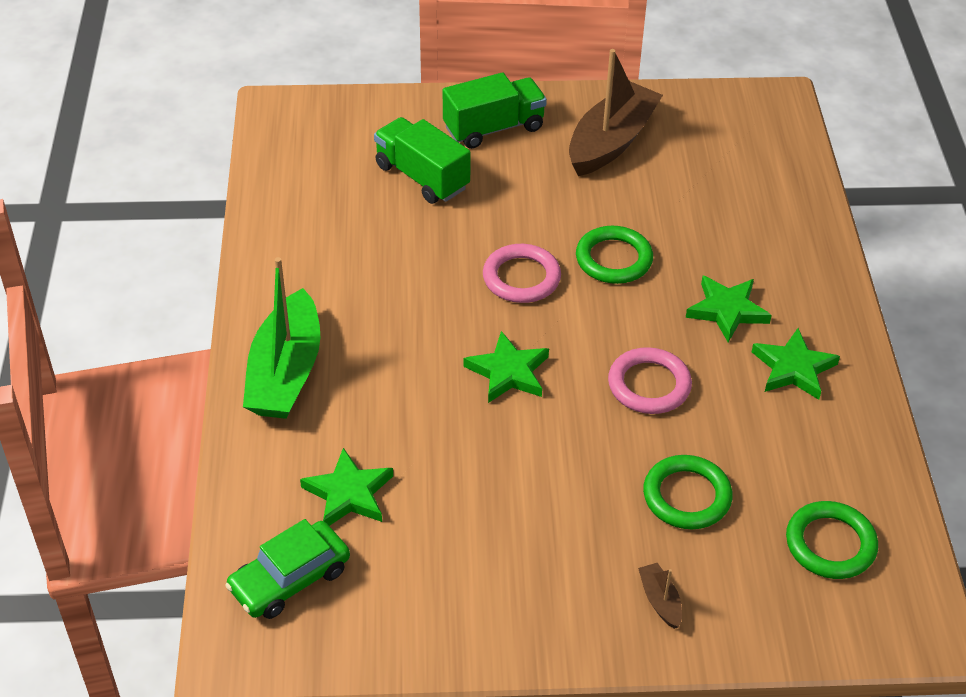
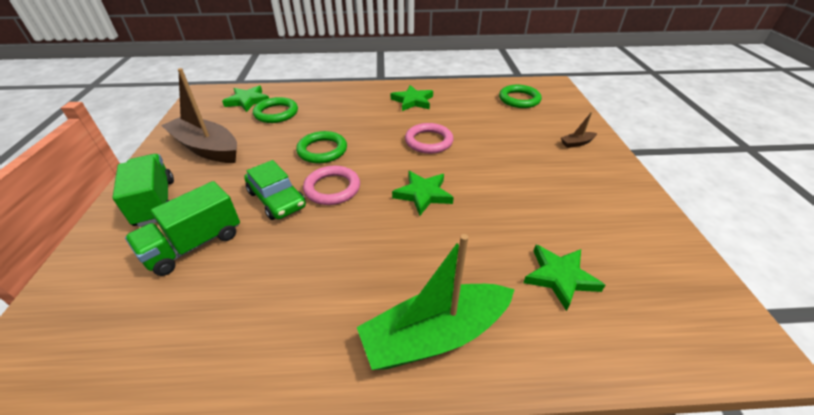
camera: 90 degrees left, 5 degrees down
(286, 372) = (435, 335): green boat -> green boat turned 150 degrees clockwise
(290, 579) = (661, 311): green car -> green car (277, 199)
(687, 496) = (505, 133): green ring -> green ring (276, 113)
(727, 310) = (371, 116): green star -> green star (247, 101)

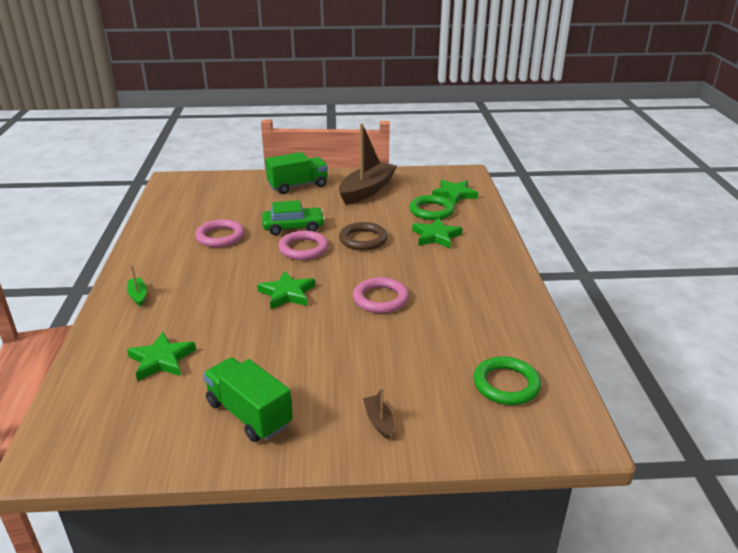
camera: 90 degrees right, 10 degrees down
(194, 245) = (250, 206): green truck -> green truck (249, 414)
(277, 199) = (293, 227): green car -> green car turned 150 degrees counterclockwise
(280, 266) = (220, 237): none -> pink ring
(322, 150) = (363, 239): green ring -> brown ring
(413, 101) = (477, 289): green star -> green star (436, 236)
(435, 335) = (138, 296): green boat -> green boat, size x0.41

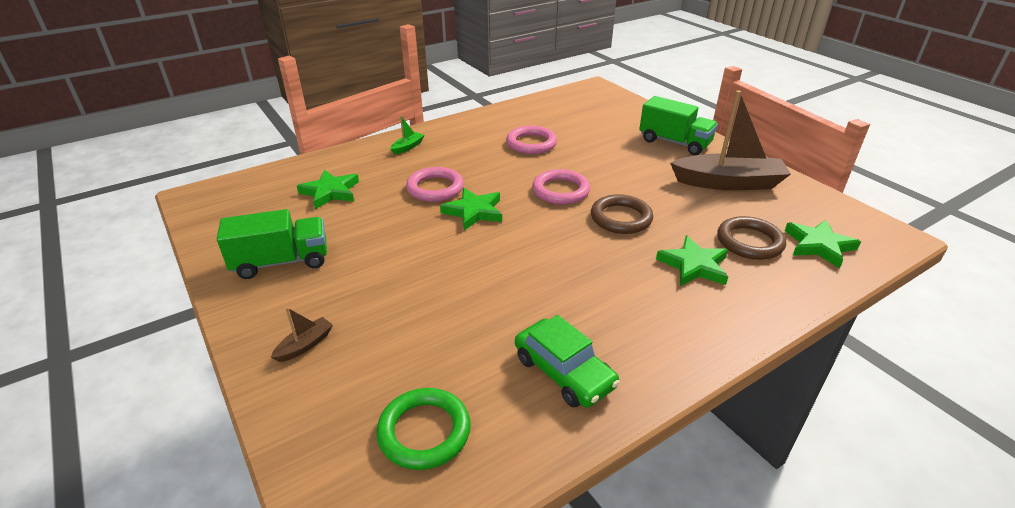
camera: 60 degrees right, 5 degrees up
(249, 414) = (281, 262): green truck -> green truck turned 60 degrees clockwise
(293, 227) = (593, 170): green car -> green car (564, 372)
(380, 299) = (517, 271): pink ring -> pink ring (435, 188)
(431, 211) = (749, 242): green ring -> brown ring

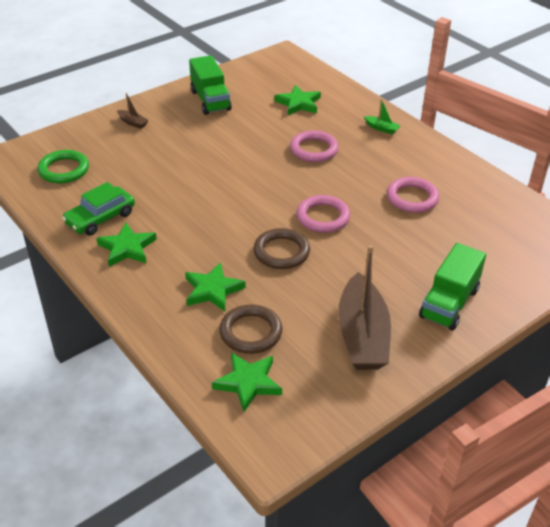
camera: 85 degrees right, 5 degrees up
(474, 212) = (280, 171): green star -> green star (127, 248)

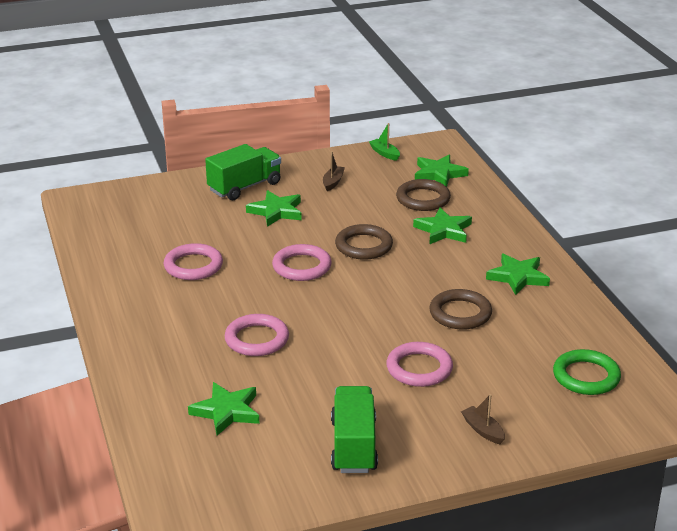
camera: 160 degrees left, 10 degrees down
(100, 218) = (543, 310): green car -> none
(170, 201) = (460, 313): none -> brown ring
(187, 152) = (419, 368): none -> pink ring
(362, 335) = (333, 182): brown boat -> brown boat, size x0.41
(381, 128) = (148, 349): green boat -> green boat (385, 153)
(390, 276) = (276, 211): none -> green star

